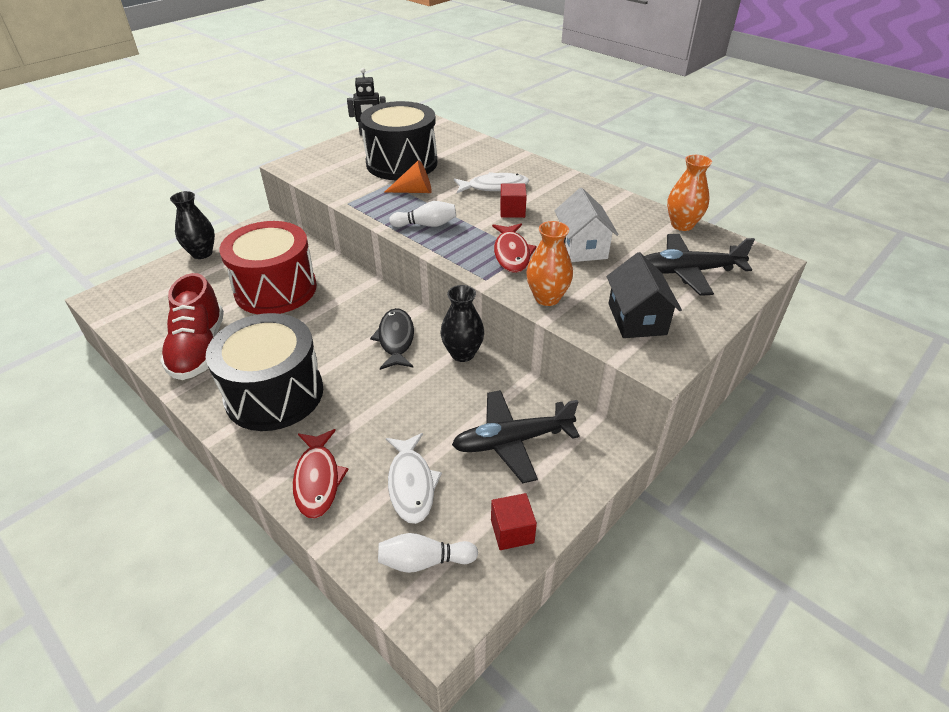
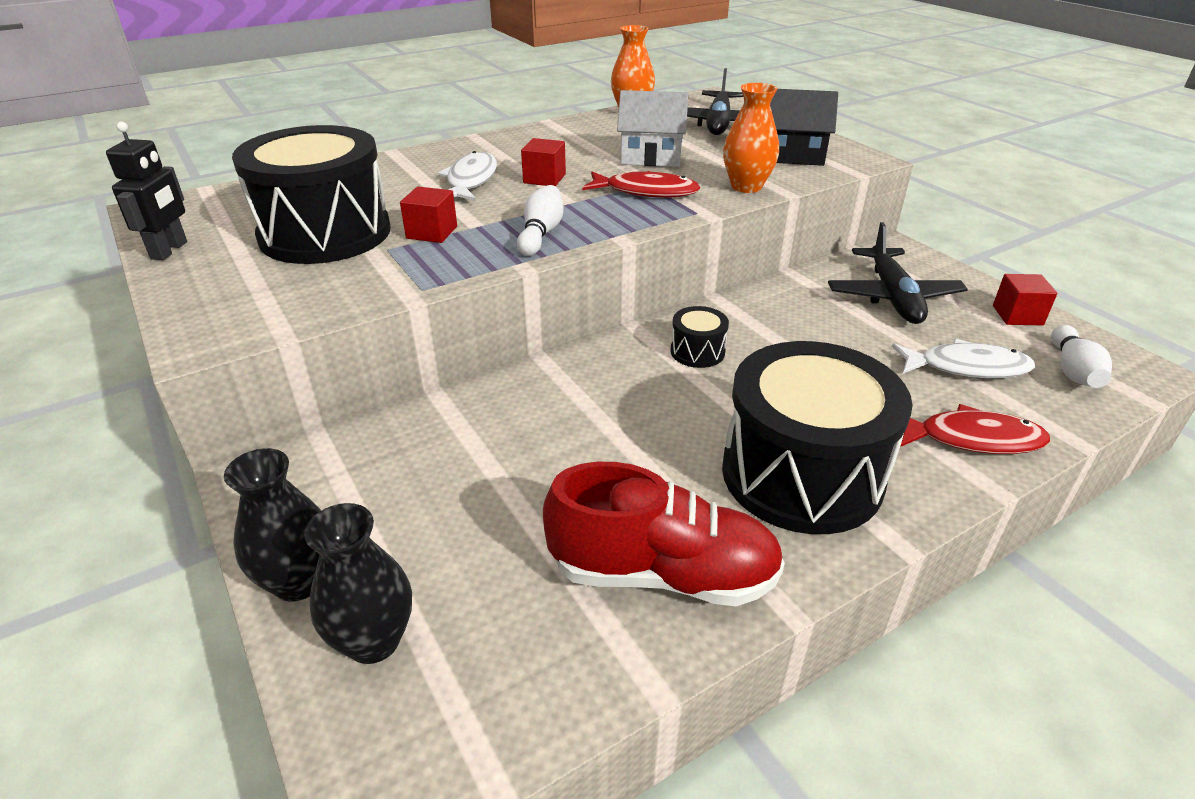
camera: 75 degrees left, 5 degrees down
(276, 289) = (511, 465): red drum -> none
(396, 339) = (697, 352): black fish -> black drum
(414, 191) = (432, 232): orange cone -> red cube
(462, 353) = (740, 306): black vase -> black vase (373, 641)

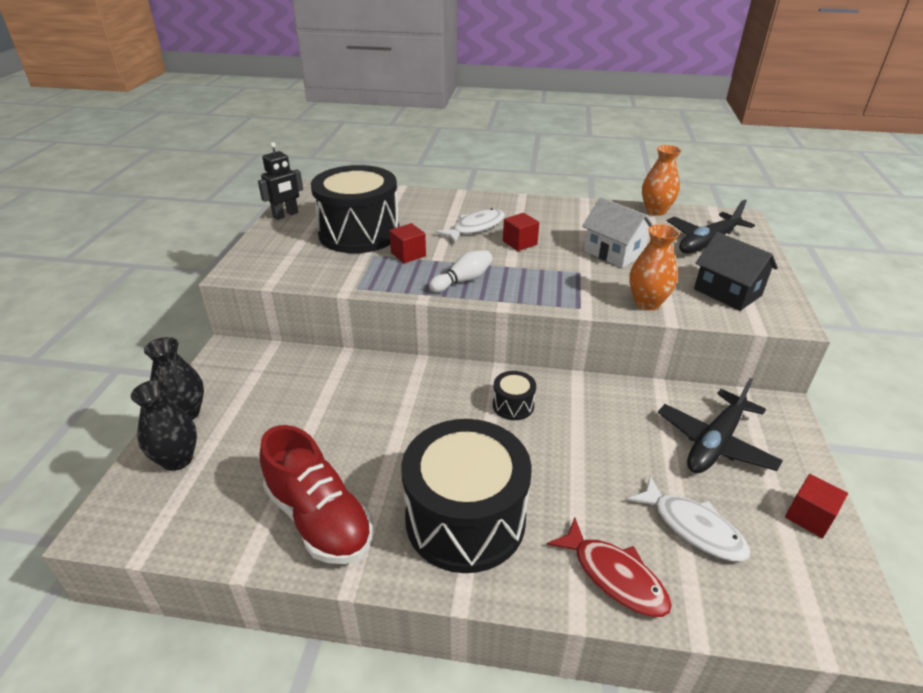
camera: 40 degrees right, 0 degrees up
(646, 192) = (569, 278): red fish -> none
(1073, 371) = (788, 587): white bowling pin -> none

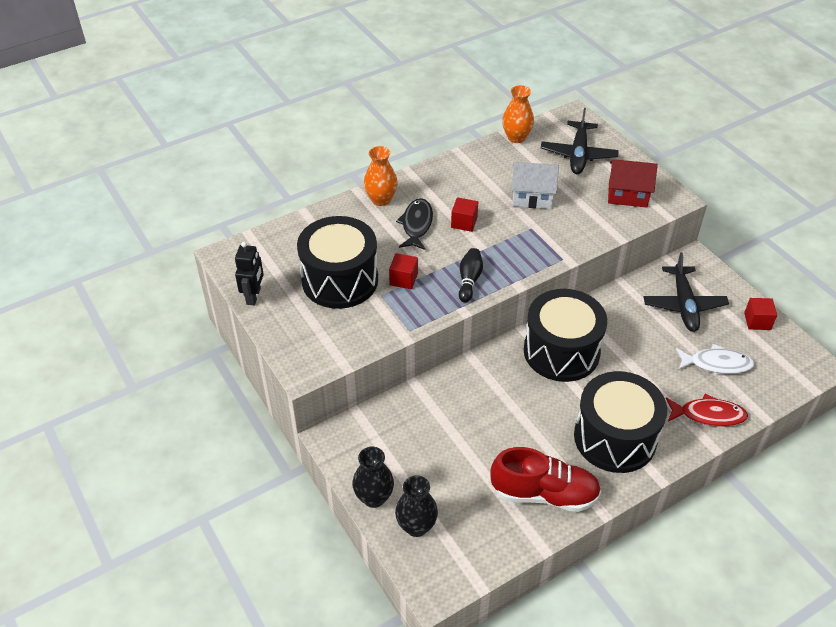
camera: 40 degrees left, 10 degrees up
(463, 280) = (469, 280): white bowling pin -> black bowling pin
(475, 227) = (416, 224): white fish -> black fish
(513, 405) = (561, 351): black drum -> black drum, size x2.39
(647, 303) = (594, 231): orange vase -> orange vase (381, 199)
(727, 292) = (627, 195): black house -> red house

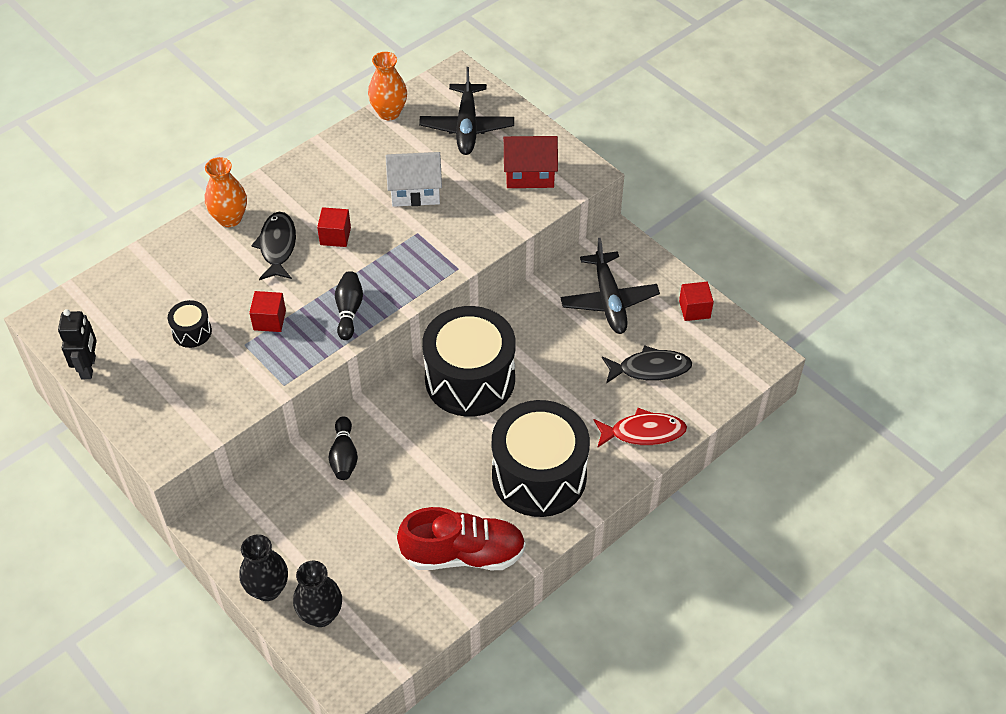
camera: 10 degrees left, 5 degrees up
(340, 280) = (192, 332): black drum -> black drum, size x0.42
(450, 398) = (344, 456): none -> black bowling pin
(716, 364) = (650, 369): white fish -> black fish

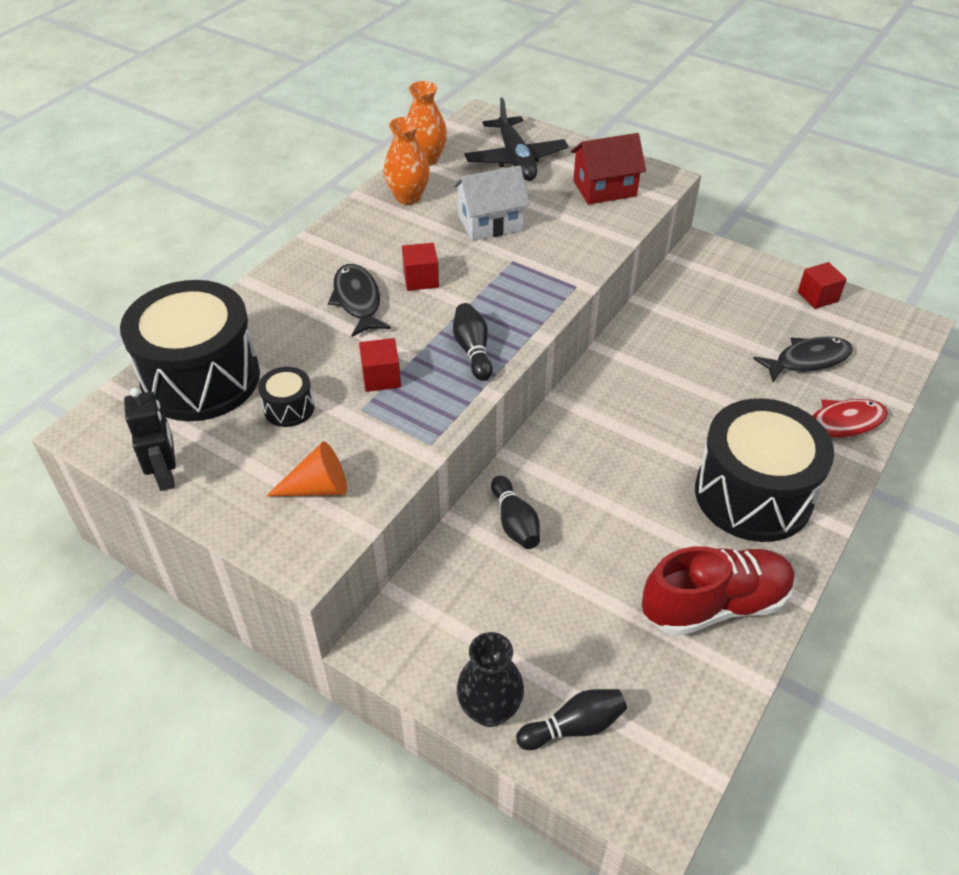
camera: 15 degrees left, 5 degrees down
(190, 401) = (317, 488): none -> orange cone
(230, 218) = (289, 283): orange vase -> orange vase (408, 197)
(321, 615) = (574, 726): black vase -> black bowling pin
(470, 379) = (620, 409): black drum -> black drum (201, 378)
(609, 300) = (726, 304): black plane -> none

